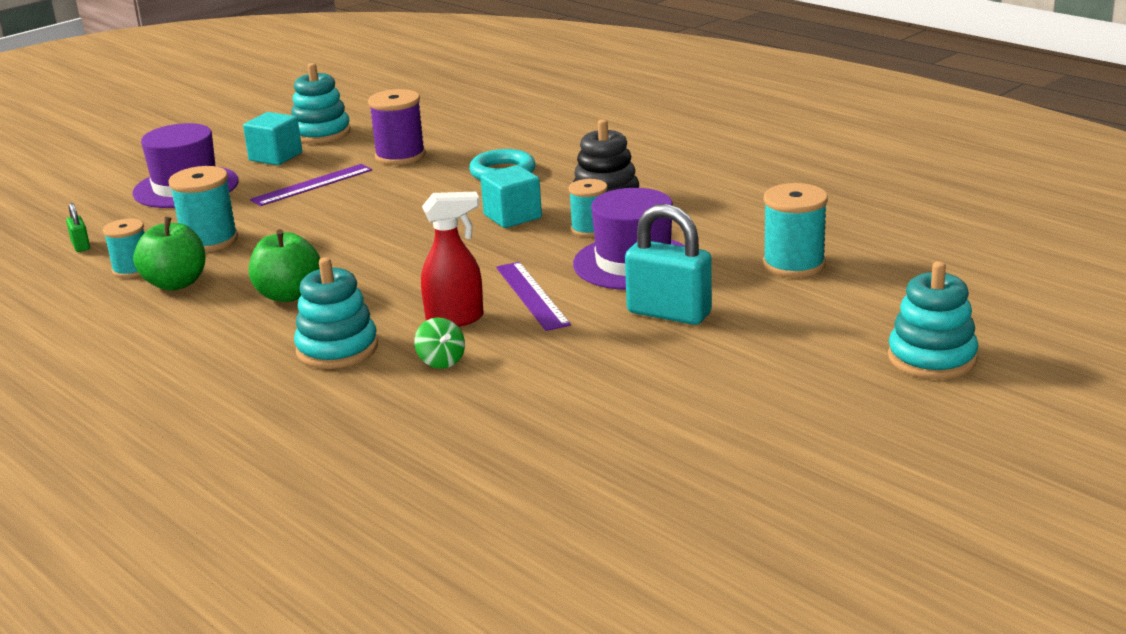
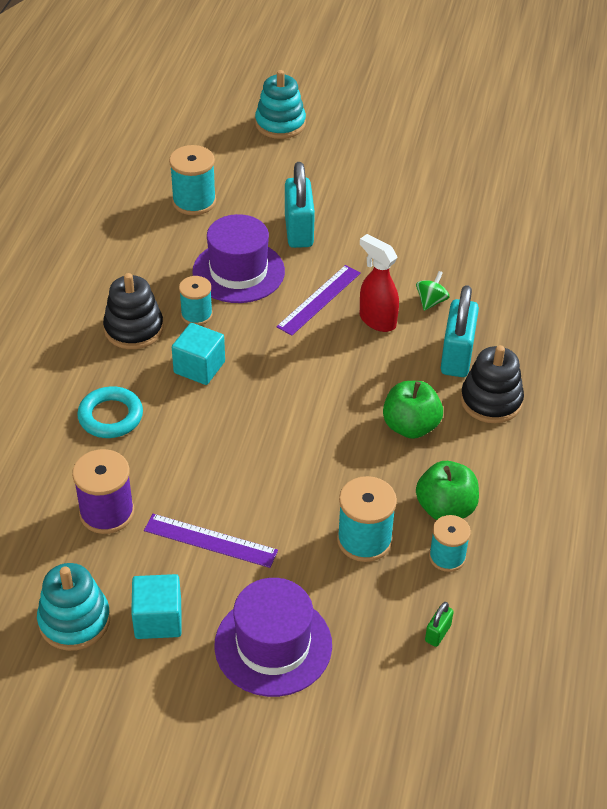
camera: 125 degrees left, 20 degrees up
(250, 348) = (491, 401): none -> black stacking toy
(337, 349) = (456, 356): turquoise stacking toy -> turquoise padlock

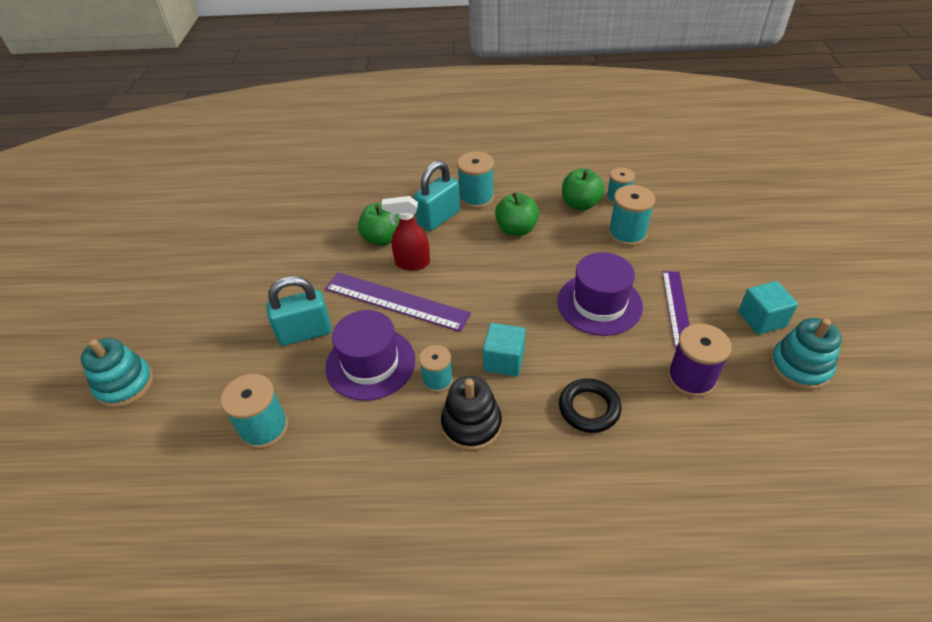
camera: 100 degrees left, 0 degrees up
(110, 416) = (589, 408): turquoise ring -> black ring
(273, 645) = (736, 258): purple hat -> purple hat (599, 304)
(319, 300) = (396, 301): purple ruler -> purple ruler, size x1.52
(377, 320) = (412, 263): red spray bottle -> red spray bottle turned 60 degrees clockwise
(431, 301) = (382, 238): green spinning top -> green apple
(438, 633) = (676, 194): green padlock -> none
(456, 356) = (439, 218): turquoise padlock -> turquoise padlock turned 45 degrees counterclockwise
(491, 401) = (476, 198): black stacking toy -> turquoise spool

